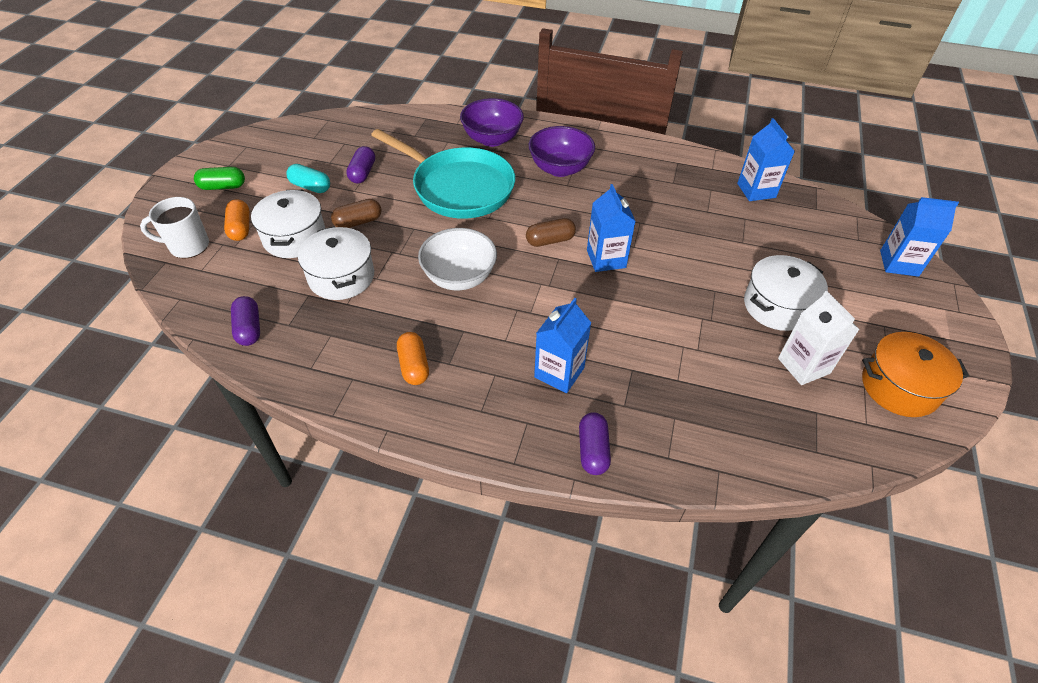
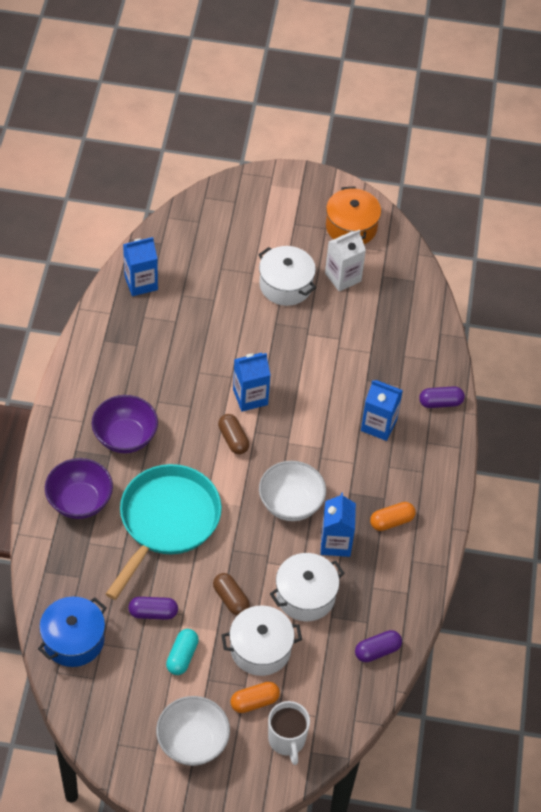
camera: 100 degrees left, 5 degrees up
(223, 187) = (193, 742): green capsule -> white bowl
(354, 129) = (73, 640): none -> blue pot
(899, 263) = (224, 201): blue carton -> blue carton (335, 543)

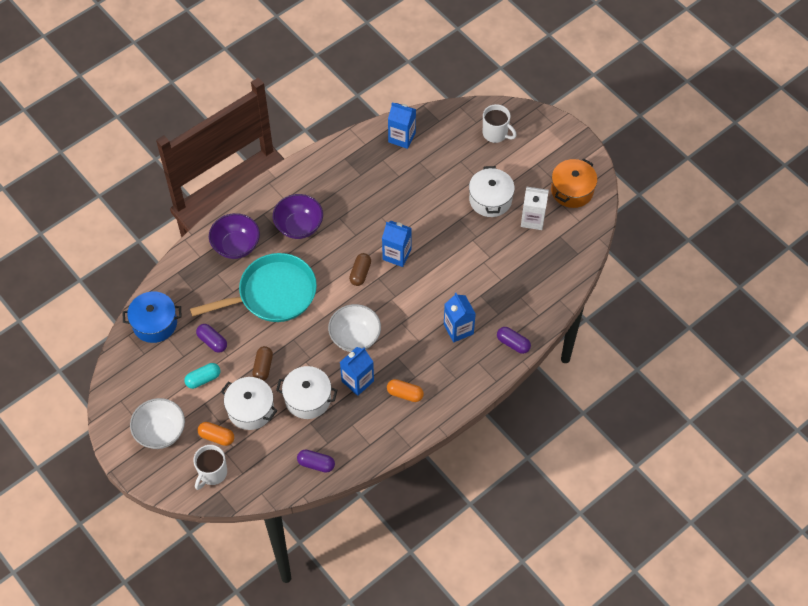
camera: 45 degrees right, 5 degrees up
(228, 221) = (495, 134): none -> white mug

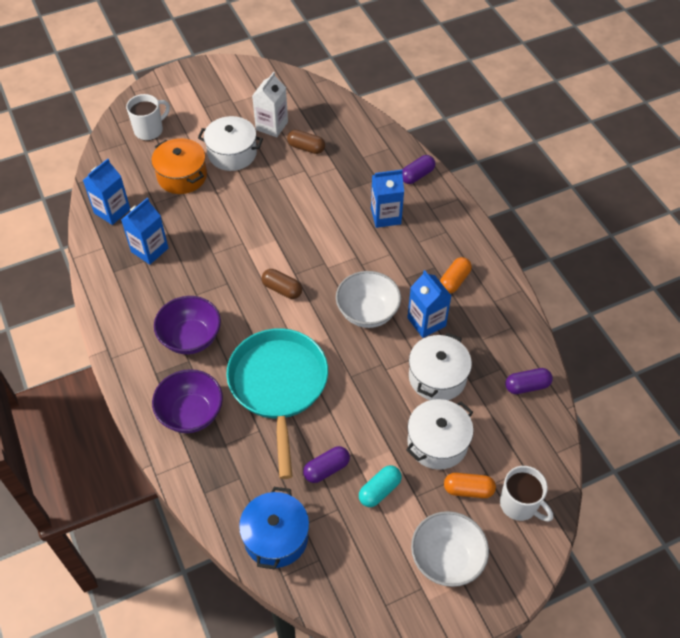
camera: 75 degrees left, 5 degrees down
(203, 379) = (379, 490): turquoise capsule -> turquoise capsule turned 60 degrees clockwise
(216, 437) = (468, 490): orange capsule -> orange capsule turned 60 degrees clockwise
(263, 367) = (381, 417): brown capsule -> brown capsule (306, 148)
(316, 464) = (527, 386): purple capsule -> purple capsule turned 45 degrees clockwise
(397, 254) = (270, 250): blue carton -> blue carton (149, 250)
(572, 190) = (249, 88): orange pot -> orange pot (182, 176)

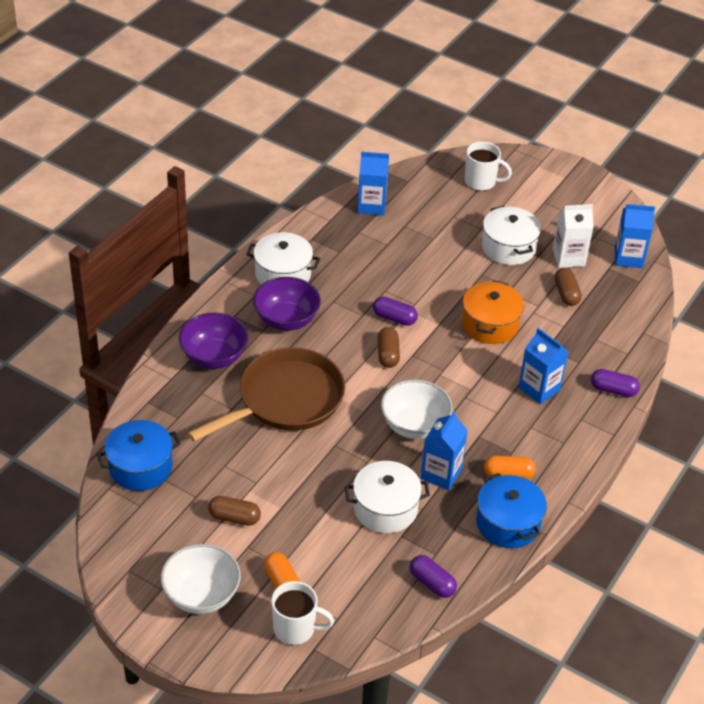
camera: 55 degrees right, 10 degrees down
(149, 250) = (352, 249): blue carton -> blue carton (628, 257)
(182, 176) = (450, 228): orange pot -> orange pot (490, 324)
(278, 386) = (285, 400): turquoise pan -> brown pan
(326, 469) = (228, 471): purple capsule -> purple capsule (394, 318)
(379, 490) = (234, 517): turquoise capsule -> brown capsule
(437, 442) = (314, 538): white pot -> white pot (283, 274)
(499, 307) = (508, 523): none -> blue pot
(519, 504) = (295, 629): white mug -> white mug turned 90 degrees counterclockwise

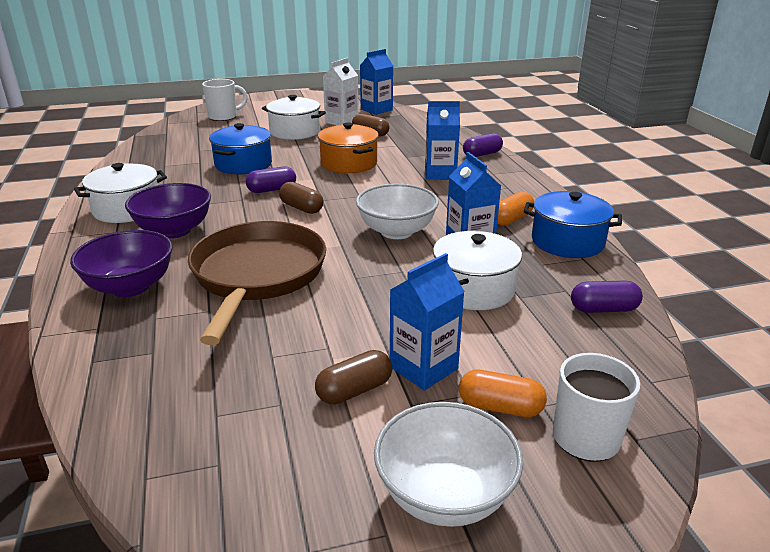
camera: 45 degrees left, 15 degrees down
(140, 467) = (164, 425): blue pot -> blue pot (243, 164)
(371, 205) = (154, 151): blue carton -> blue carton (423, 368)

